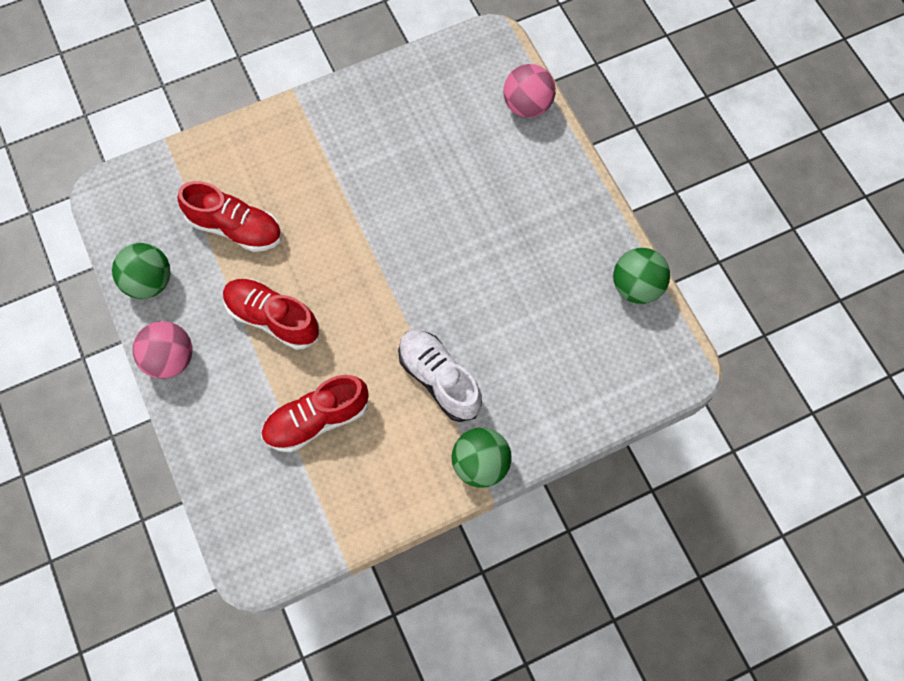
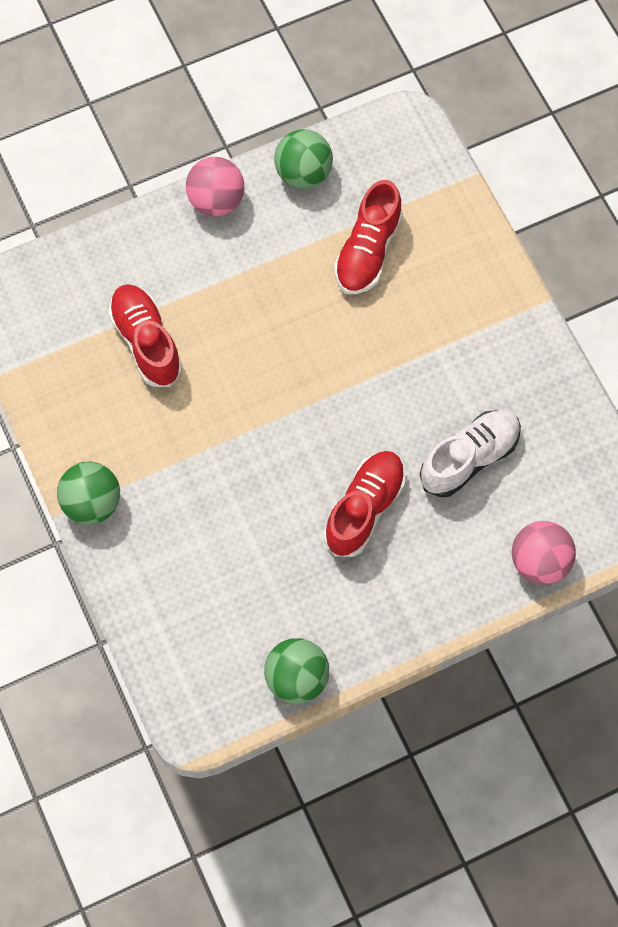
camera: 90 degrees right, 0 degrees up
(272, 318) = (260, 294): red shoe -> red shoe (364, 508)
(439, 379) = (188, 461): white shoe -> white shoe (469, 458)

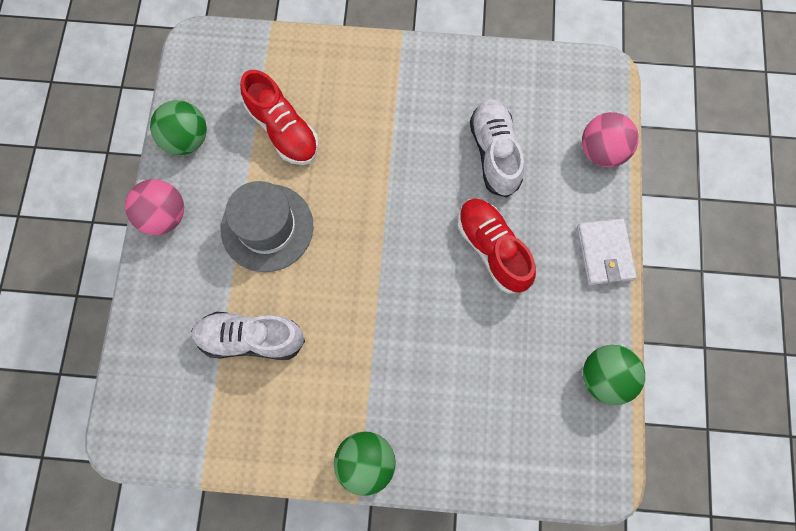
camera: 60 degrees left, 5 degrees up
(146, 342) = (250, 339): red shoe -> white shoe
(260, 294) = (267, 227): none -> grey hat
(427, 617) = (604, 253): none -> white wallet

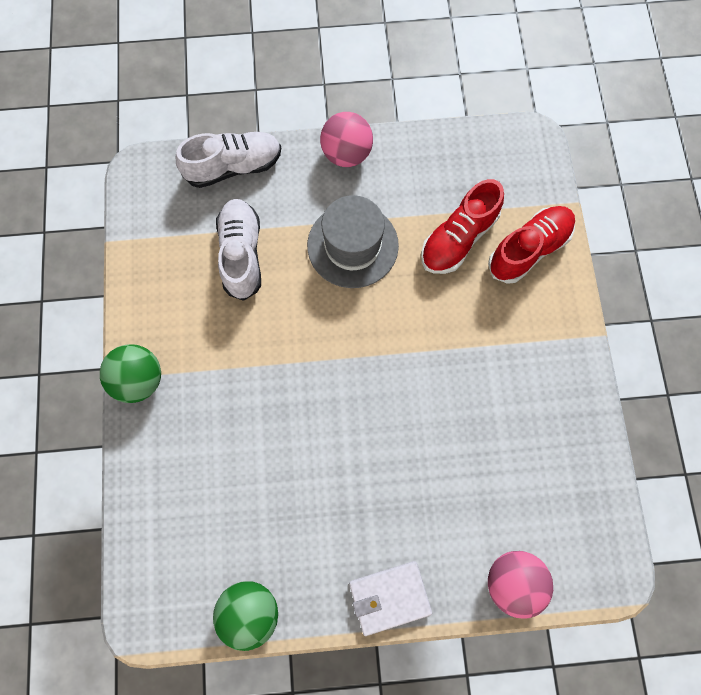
camera: 80 degrees right, 0 degrees up
(186, 139) = (427, 154): green ball -> none
(492, 249) = (371, 470): red shoe -> red shoe (528, 249)
(494, 153) = (482, 457): white shoe -> white shoe (234, 167)

